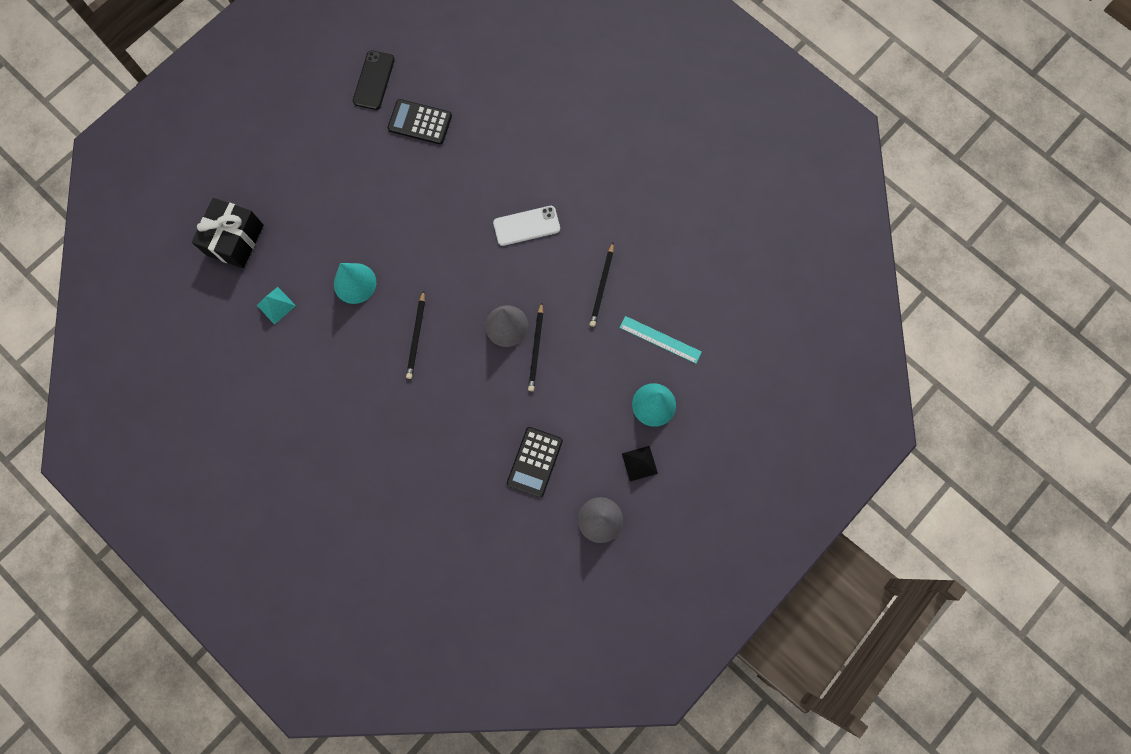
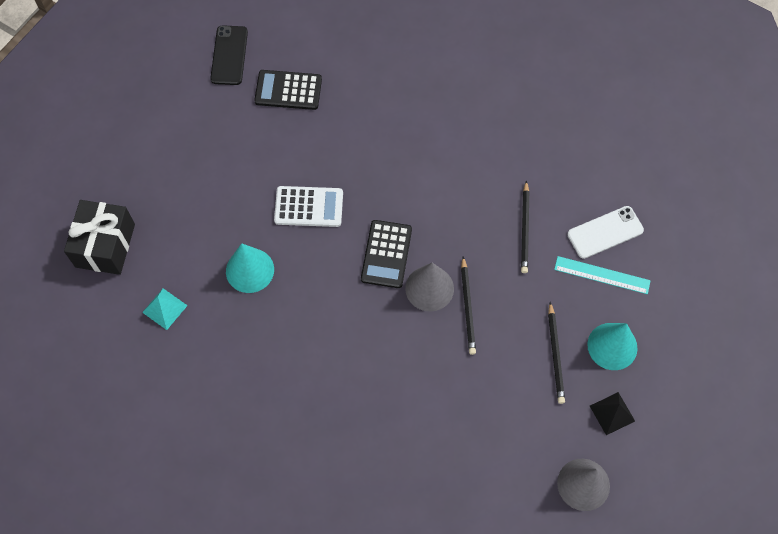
camera: 10 degrees left, 10 degrees down
(416, 336) = (331, 316): black pencil -> black pencil (555, 355)
(417, 234) = (309, 207): none -> white calculator
(526, 226) = (428, 179): white phone -> white phone (605, 232)
(535, 462) = (494, 432): black calculator -> black calculator (386, 254)

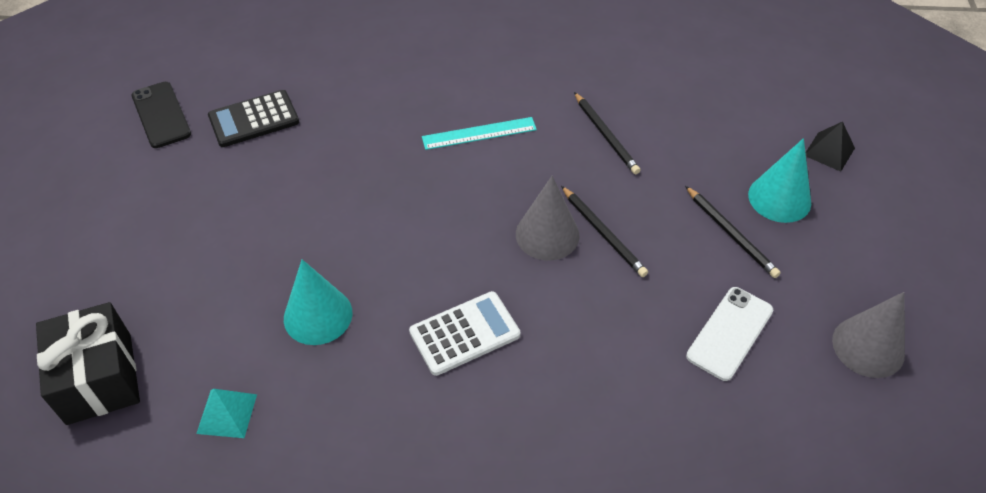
camera: 30 degrees left, 15 degrees down
(309, 207) = (350, 218): white calculator -> white calculator (464, 333)
(386, 254) = (474, 224): black calculator -> none
(602, 275) = (715, 141): turquoise ruler -> turquoise ruler (479, 133)
(605, 232) = (687, 104): white phone -> white phone (730, 333)
(612, 413) = (834, 260): black pyramid -> black pyramid (829, 151)

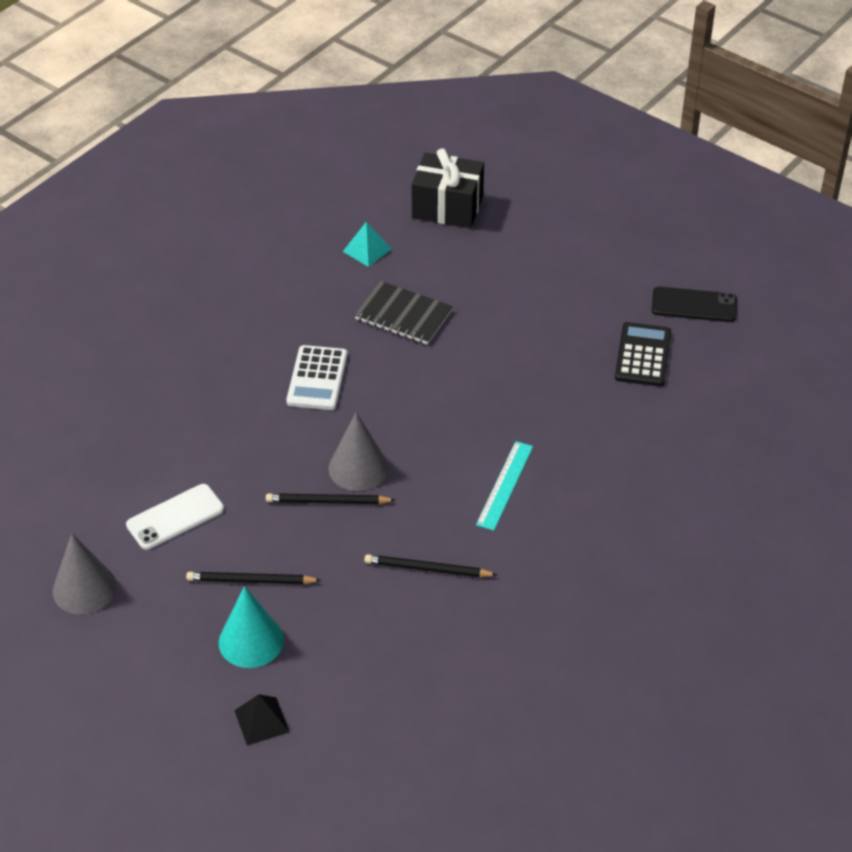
camera: 125 degrees right, 5 degrees down
(318, 315) = (403, 315): turquoise cone -> black notebook
(730, 333) = (175, 517): white phone -> white phone turned 75 degrees clockwise

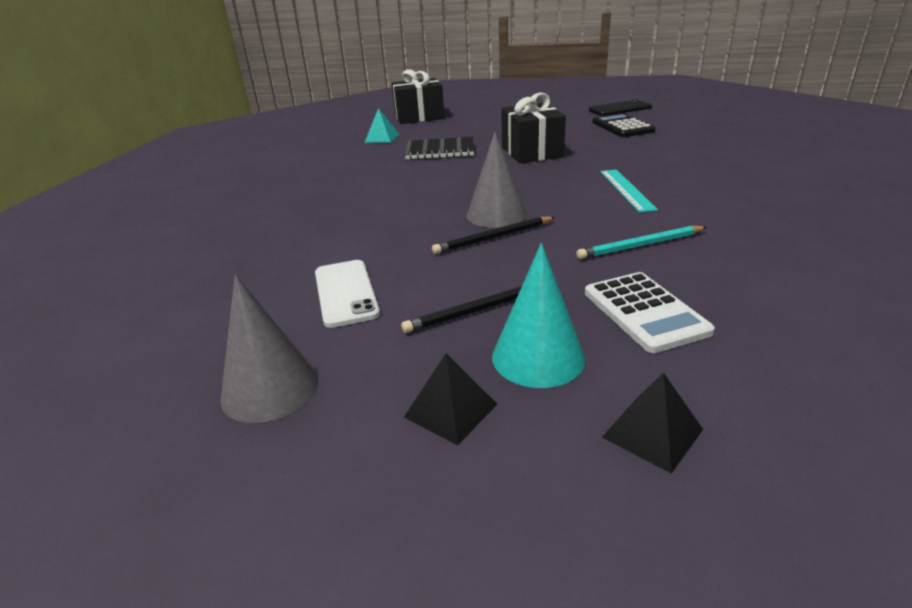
camera: 25 degrees left, 15 degrees down
(171, 654) = (450, 410): none -> black pyramid
(175, 517) = (345, 293): white phone -> white phone turned 45 degrees counterclockwise
(317, 378) = (406, 187): white calculator -> white calculator (645, 312)
(427, 569) = (640, 245): black pencil -> turquoise pencil
(491, 366) = (532, 152): none -> black gift

